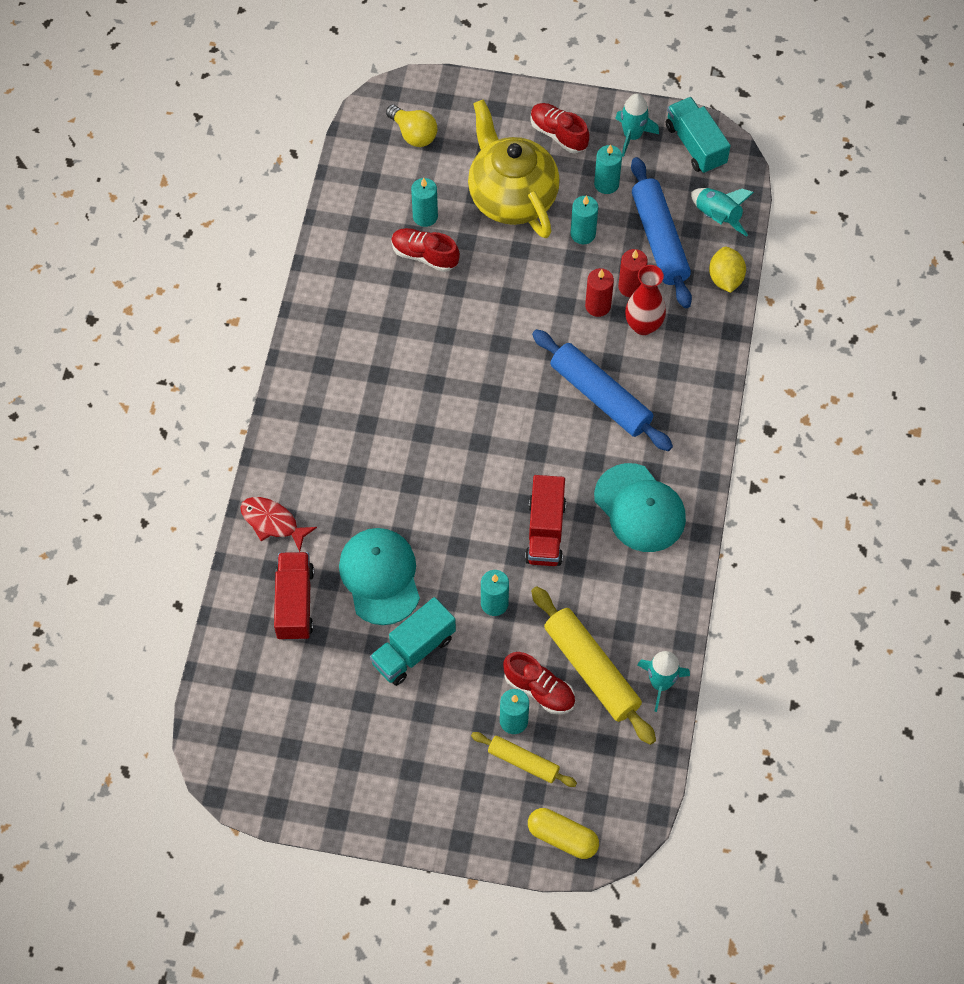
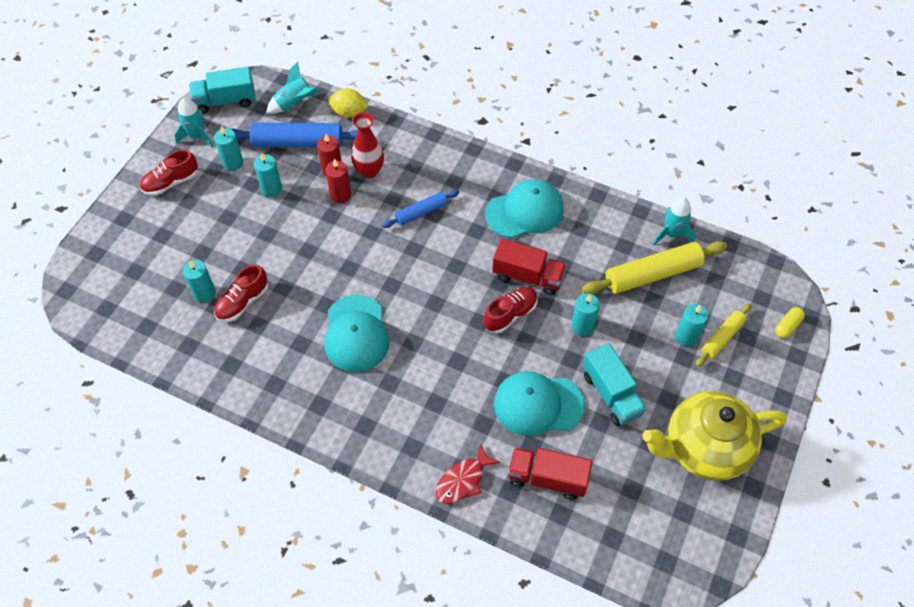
camera: 75 degrees left, 5 degrees down
(413, 134) = (118, 283): yellow light bulb -> none
(417, 375) = (356, 334): none -> turquoise cap
(511, 197) = (215, 228): yellow teapot -> yellow teapot (704, 448)
(539, 689) = (663, 313): red shoe -> red shoe (510, 314)
(562, 837) = (787, 326): yellow capsule -> yellow capsule, size x0.66
(600, 396) = (421, 212): blue rolling pin -> blue rolling pin, size x0.57

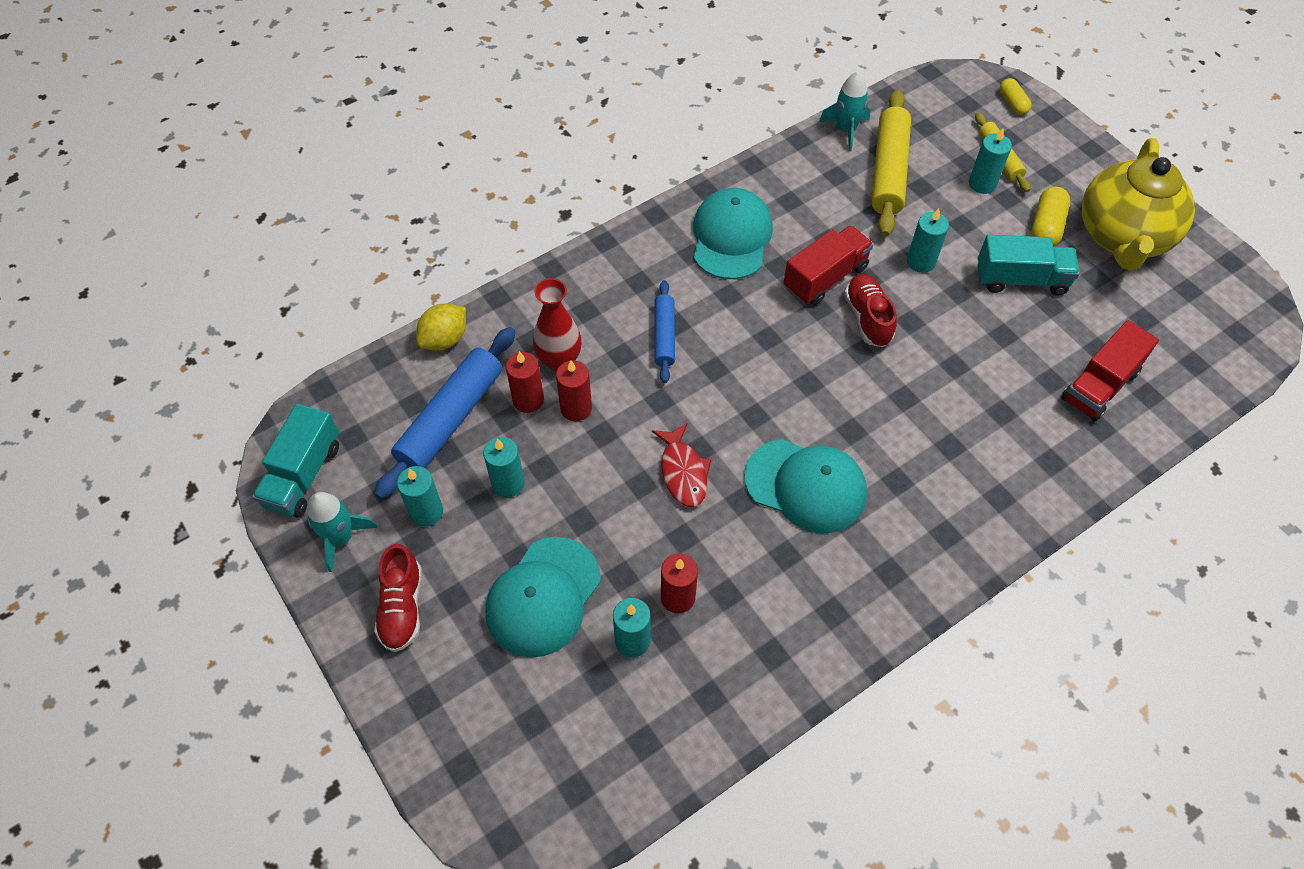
camera: 60 degrees left, 0 degrees up
(243, 302) = (677, 597): red shoe -> red candle
(294, 104) = (379, 394): turquoise rocket -> none
(463, 480) = (1067, 466): red fish -> red fish (683, 472)
(538, 404) = (1001, 349): turquoise cap -> turquoise cap (543, 597)
(674, 393) = (1046, 227): none -> yellow capsule

